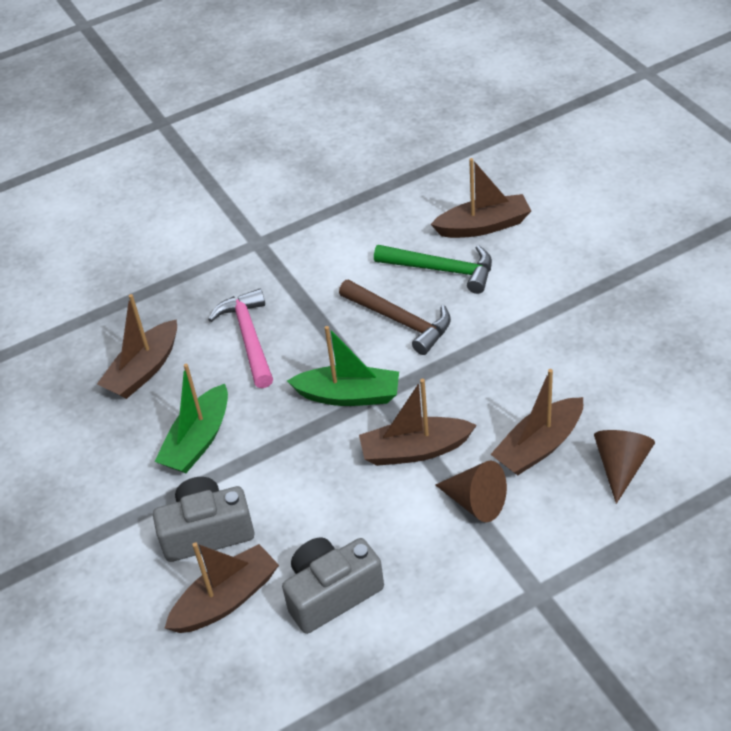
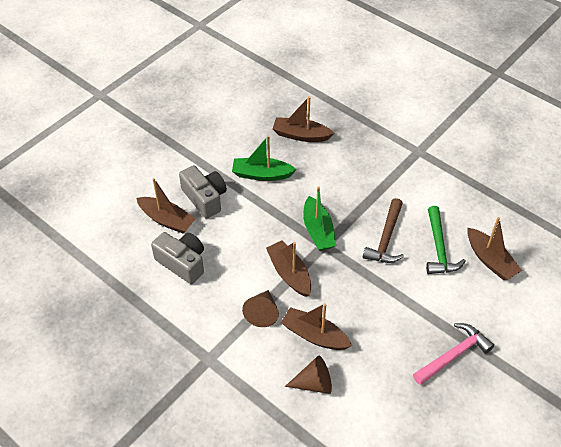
camera: 65 degrees right, 5 degrees up
(249, 338) = (342, 172): pink hammer -> pink hammer (453, 355)

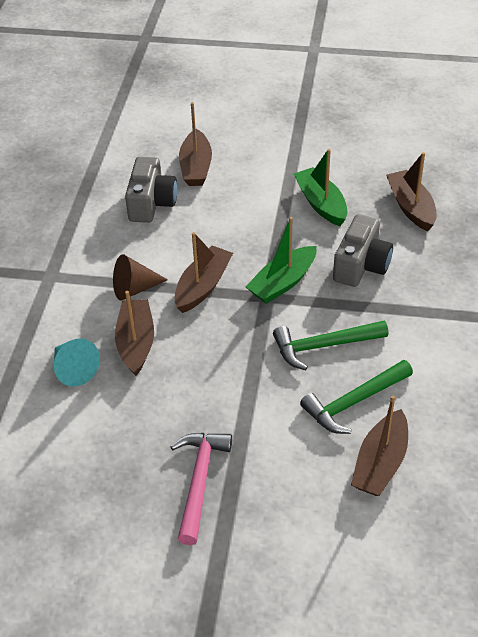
camera: 60 degrees right, 5 degrees down
(205, 198) = (248, 179): grey camera -> grey camera (361, 265)
(314, 383) = (74, 369): brown cone -> turquoise cone
(386, 238) = (324, 346): brown hammer -> green hammer
(453, 355) = (199, 481): pink hammer -> pink hammer turned 105 degrees counterclockwise

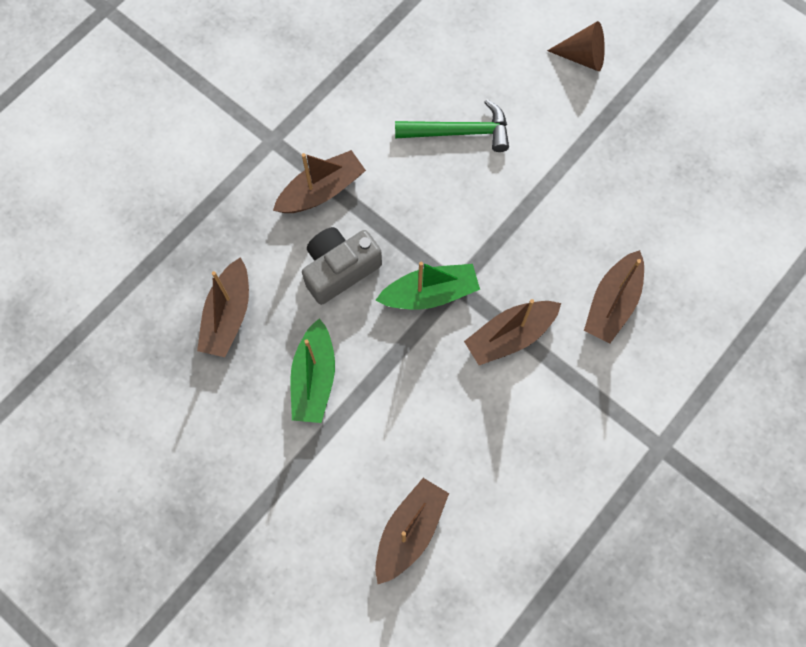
camera: 150 degrees left, 25 degrees up
(74, 369) = (685, 305): turquoise cone -> none
(134, 289) = (580, 374): brown cone -> brown cone (582, 57)
(151, 203) = (496, 498): grey camera -> none
(199, 481) = (629, 134): pink hammer -> none
(324, 346) = (443, 199): green hammer -> none
(380, 463) = (478, 71): brown boat -> brown boat (321, 190)

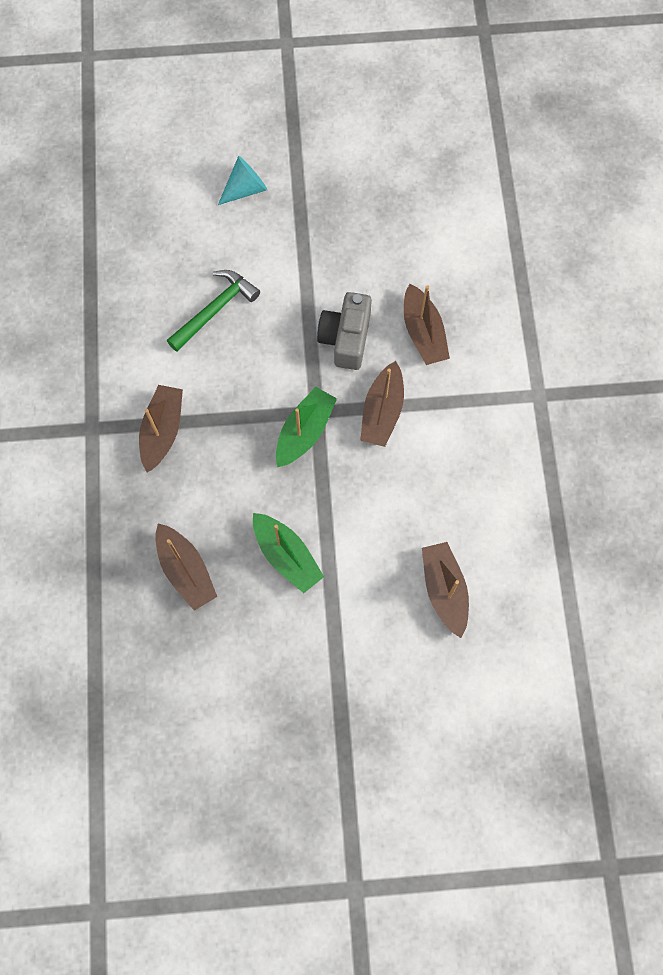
camera: 45 degrees left, 0 degrees up
(339, 269) = (229, 471): grey camera -> grey camera (346, 338)
(582, 57) = (245, 189): brown cone -> turquoise cone

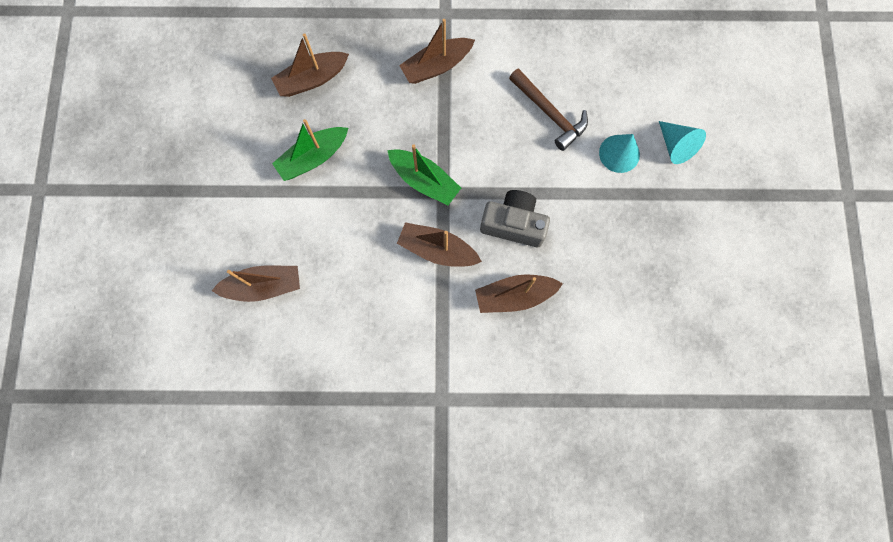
camera: 95 degrees right, 5 degrees up
(162, 431) = (436, 66): brown boat -> brown boat turned 135 degrees clockwise
(215, 310) = (549, 113): green hammer -> brown hammer
(257, 241) = (619, 153): none -> turquoise cone

